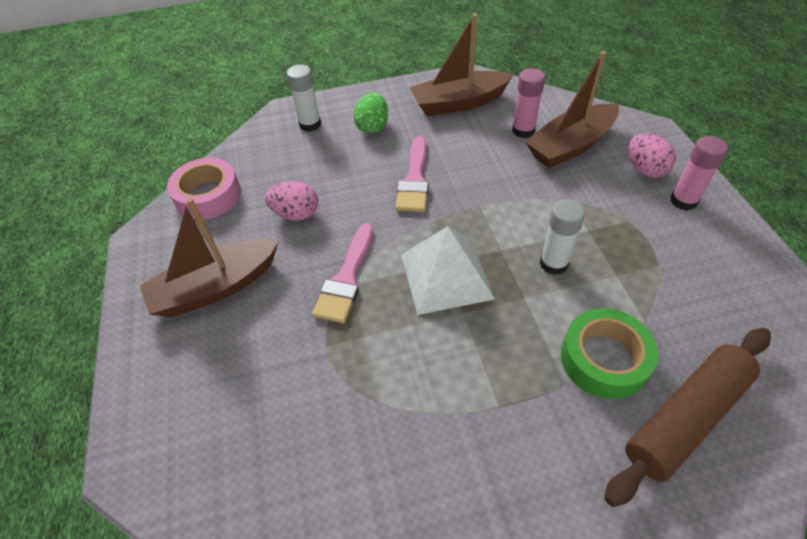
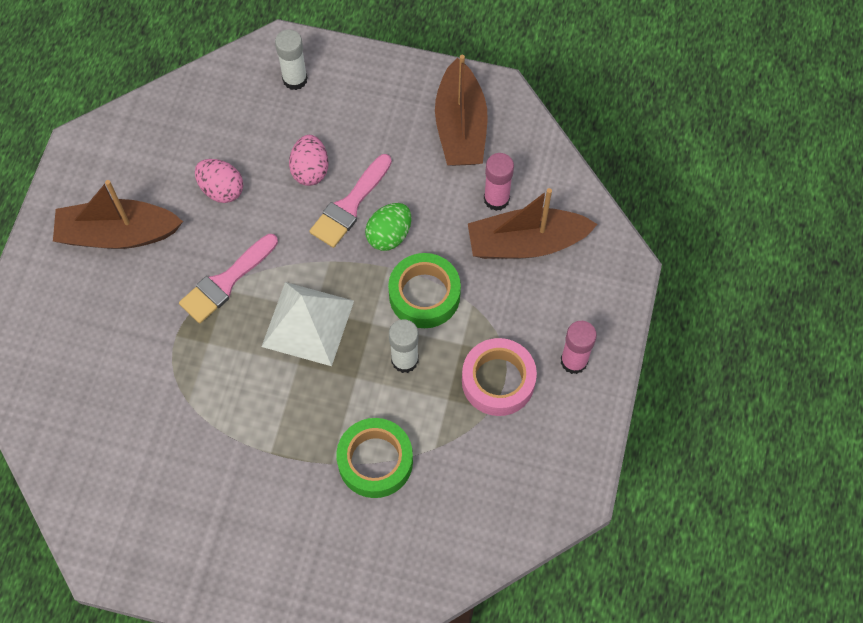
camera: 25 degrees right, 15 degrees up
(208, 196) = (156, 125): pink tape -> pink tape (498, 381)
(373, 127) = (353, 115): green egg -> green egg (389, 235)
(458, 103) = (460, 127): brown boat -> brown boat turned 105 degrees counterclockwise
(526, 211) = (424, 295): none -> green tape
(645, 169) = (571, 309): pink egg -> pink egg (310, 170)
(686, 418) = (396, 534): brown rolling pin -> none

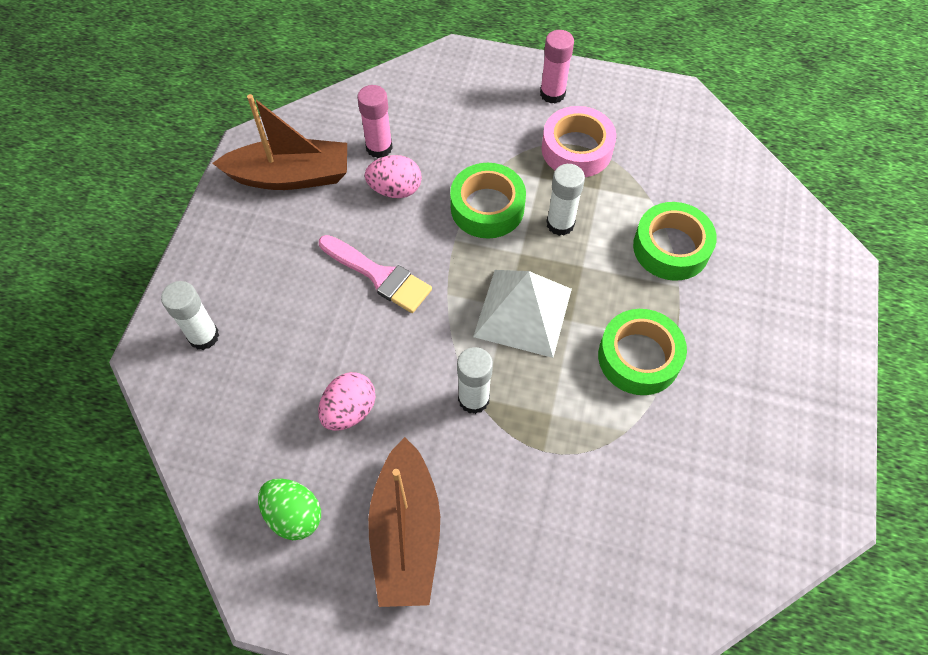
camera: 90 degrees left, 5 degrees down
(226, 282) = (473, 399): pink brush -> white glue stick
(257, 419) = (639, 357): none -> green tape
(310, 170) = (330, 316): pink egg -> pink egg (395, 189)
(389, 235) = (417, 238): green egg -> green egg (294, 515)
(526, 243) = (430, 125): brown boat -> none

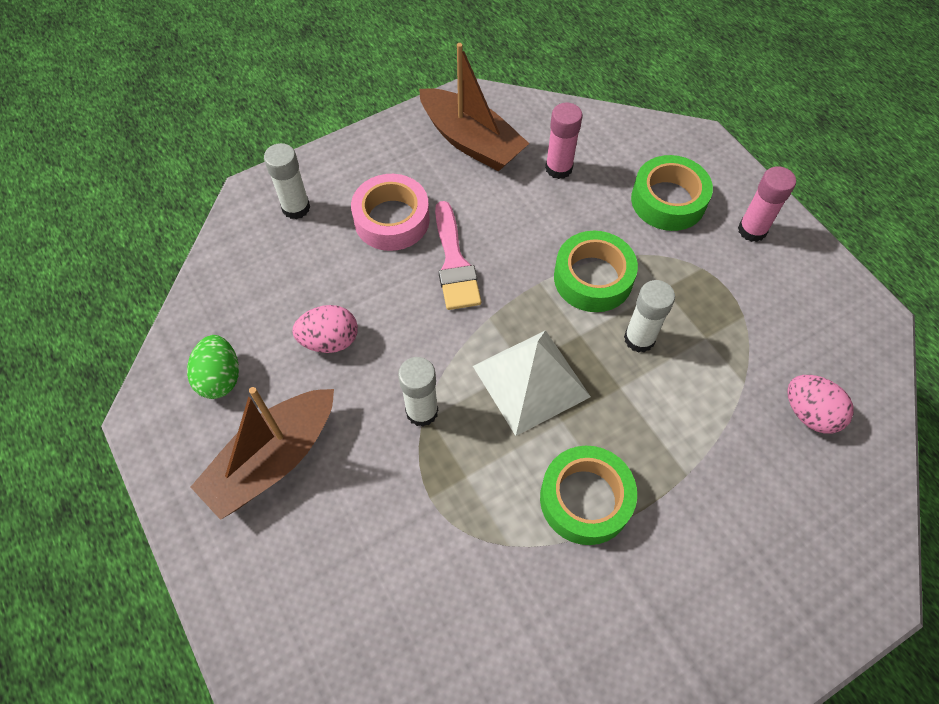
camera: 45 degrees right, 0 degrees up
(395, 189) = (536, 209): pink egg -> pink egg (809, 413)
(576, 149) = (722, 291): pink tape -> pink tape (392, 219)
(671, 248) = (716, 438): green tape -> green tape (668, 200)

